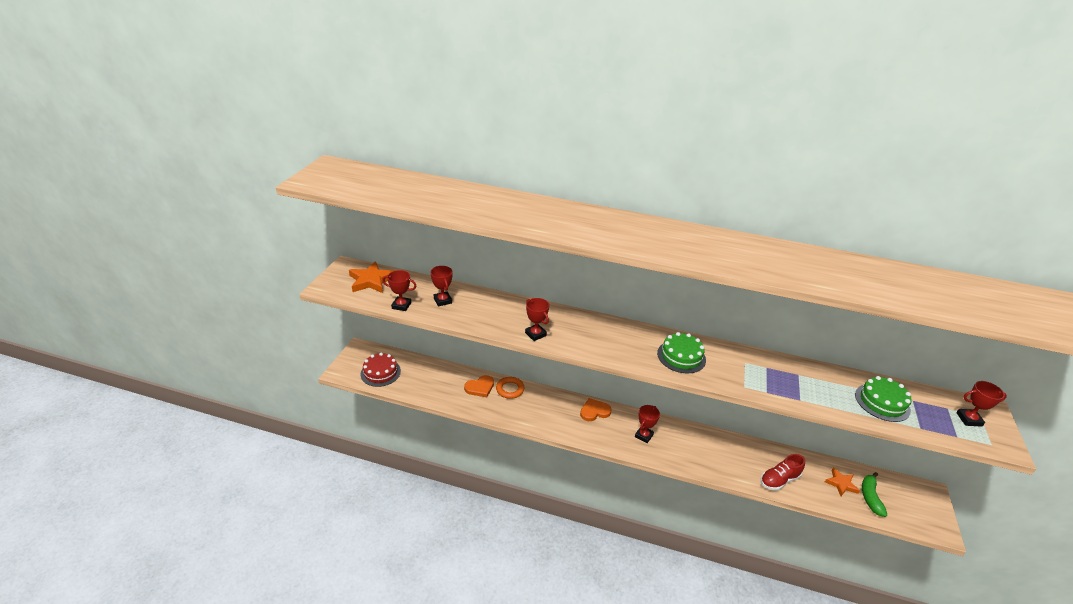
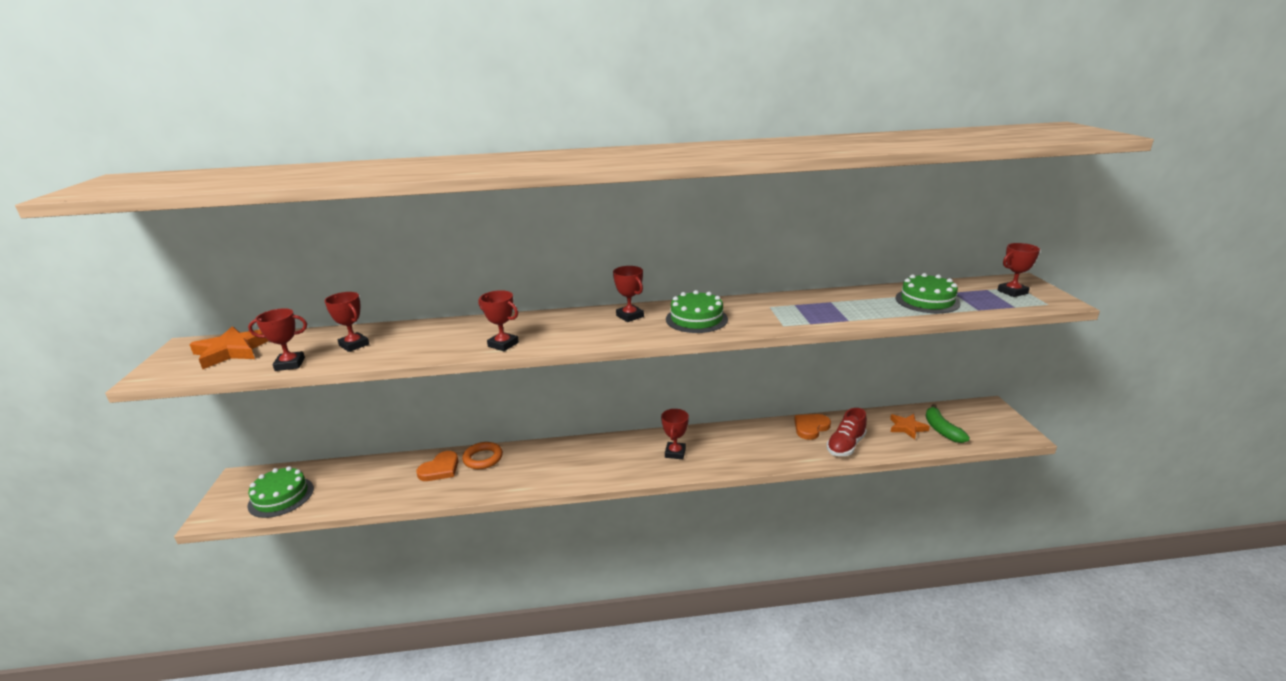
camera: 20 degrees left, 10 degrees down
(380, 372) = (281, 497): red cake -> green cake
(594, 411) = (603, 447): orange heart -> orange heart (810, 427)
(633, 336) = (630, 316): none -> red trophy

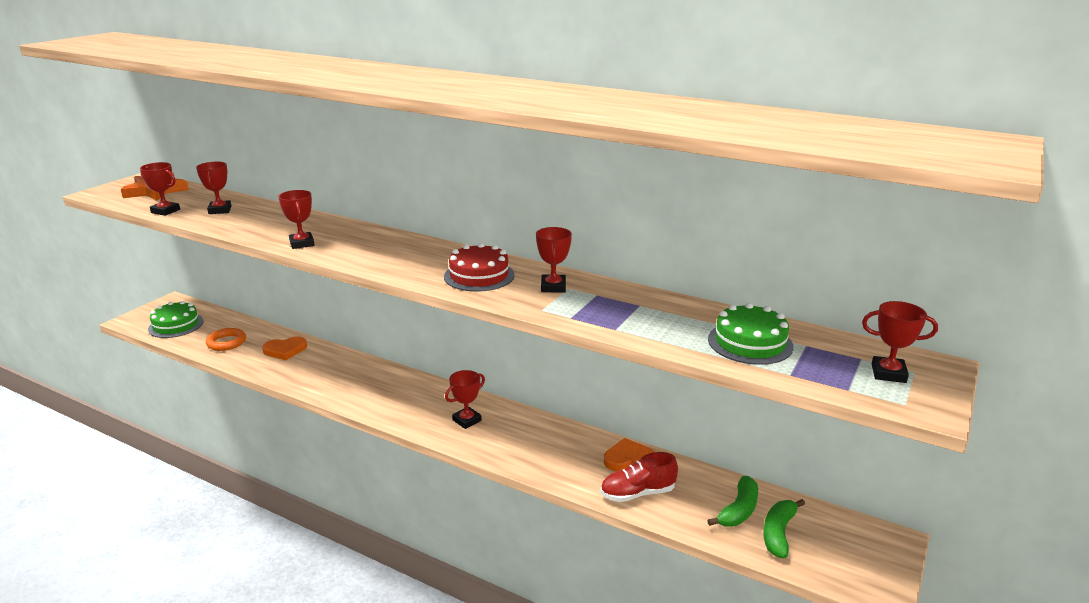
camera: 35 degrees right, 0 degrees up
(483, 458) = (322, 355): orange ring -> orange ring (226, 342)
(630, 316) = (432, 254): red trophy -> red trophy (553, 287)
(696, 319) = (479, 276): green cake -> red cake
(907, 428) = (738, 510): orange star -> green banana

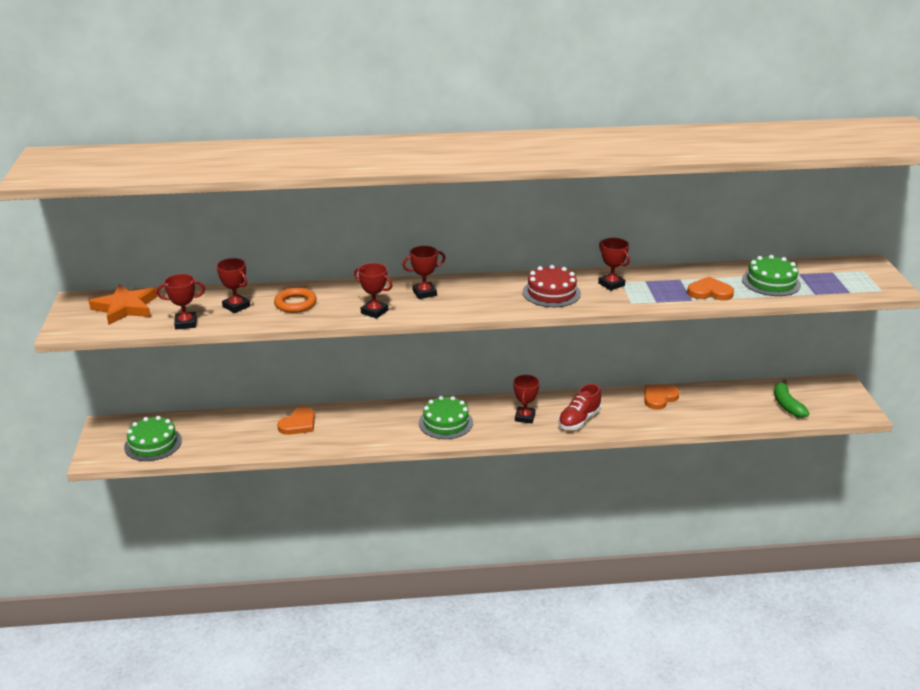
camera: 35 degrees left, 5 degrees up
(226, 342) = (232, 438): orange ring -> orange ring (295, 304)
(393, 396) = (445, 422): none -> green cake
(637, 493) = (690, 416): red shoe -> red shoe (579, 420)
(651, 328) = (709, 292): none -> orange heart
(738, 510) = (753, 402): green banana -> none
(888, 373) = (855, 276): red trophy -> red trophy (424, 293)

